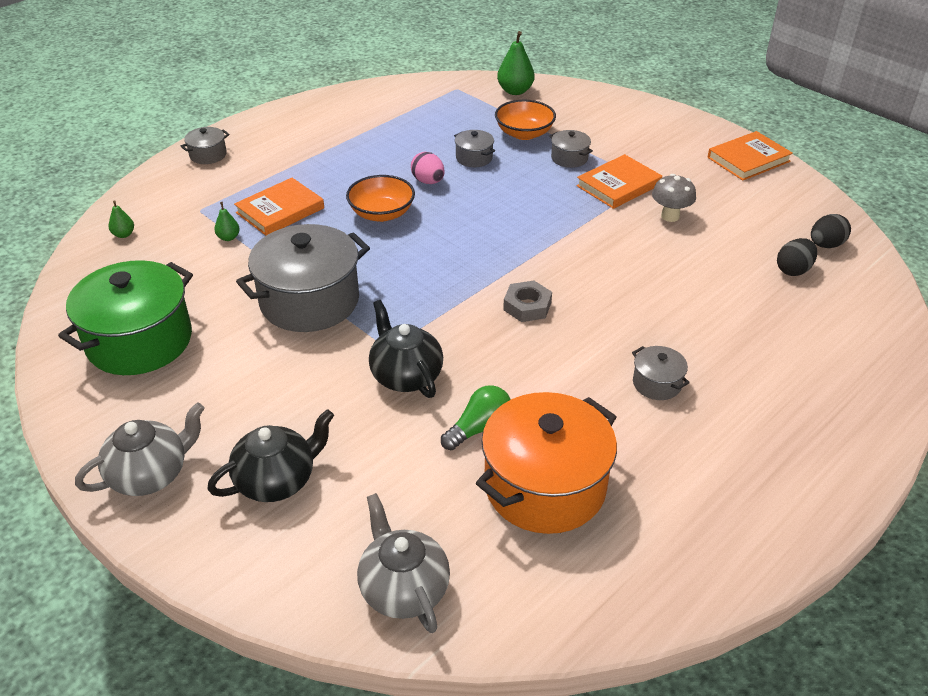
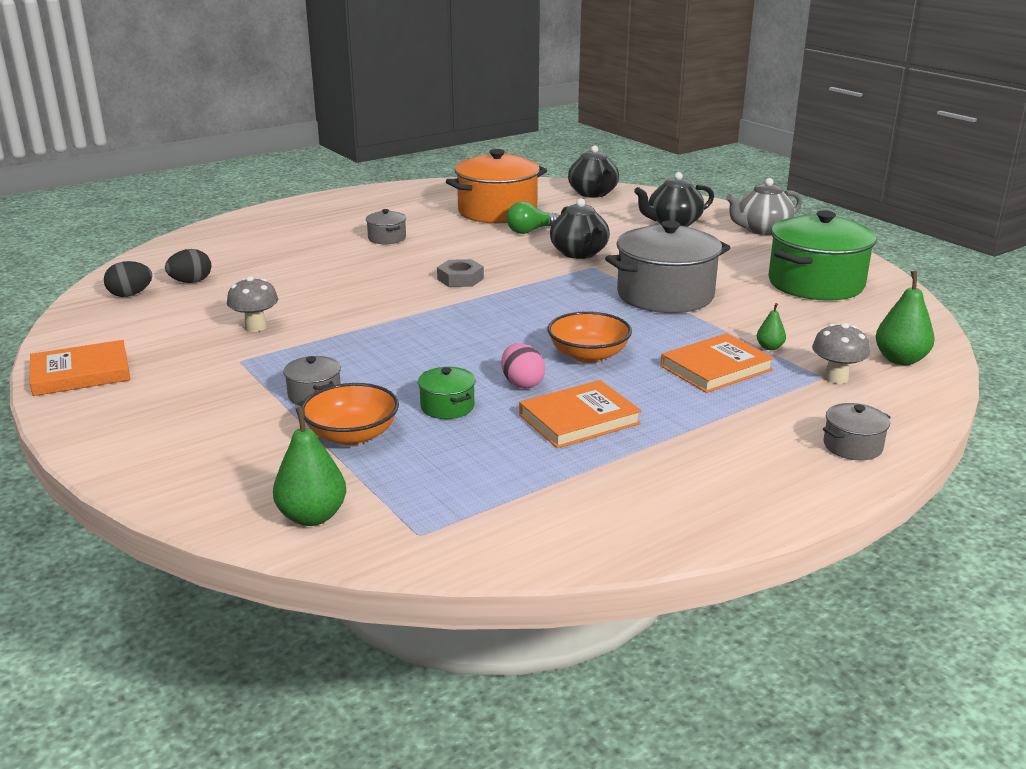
camera: 170 degrees left, 15 degrees down
(123, 234) = (900, 360): green pear -> green pear, size x1.87
(189, 210) = (836, 378): none -> grey mushroom
(403, 589) = (593, 193): grey teapot -> black teapot
(474, 158) = (447, 407): grey pot -> green pot
(618, 185) = (281, 359): orange book -> orange book (579, 419)

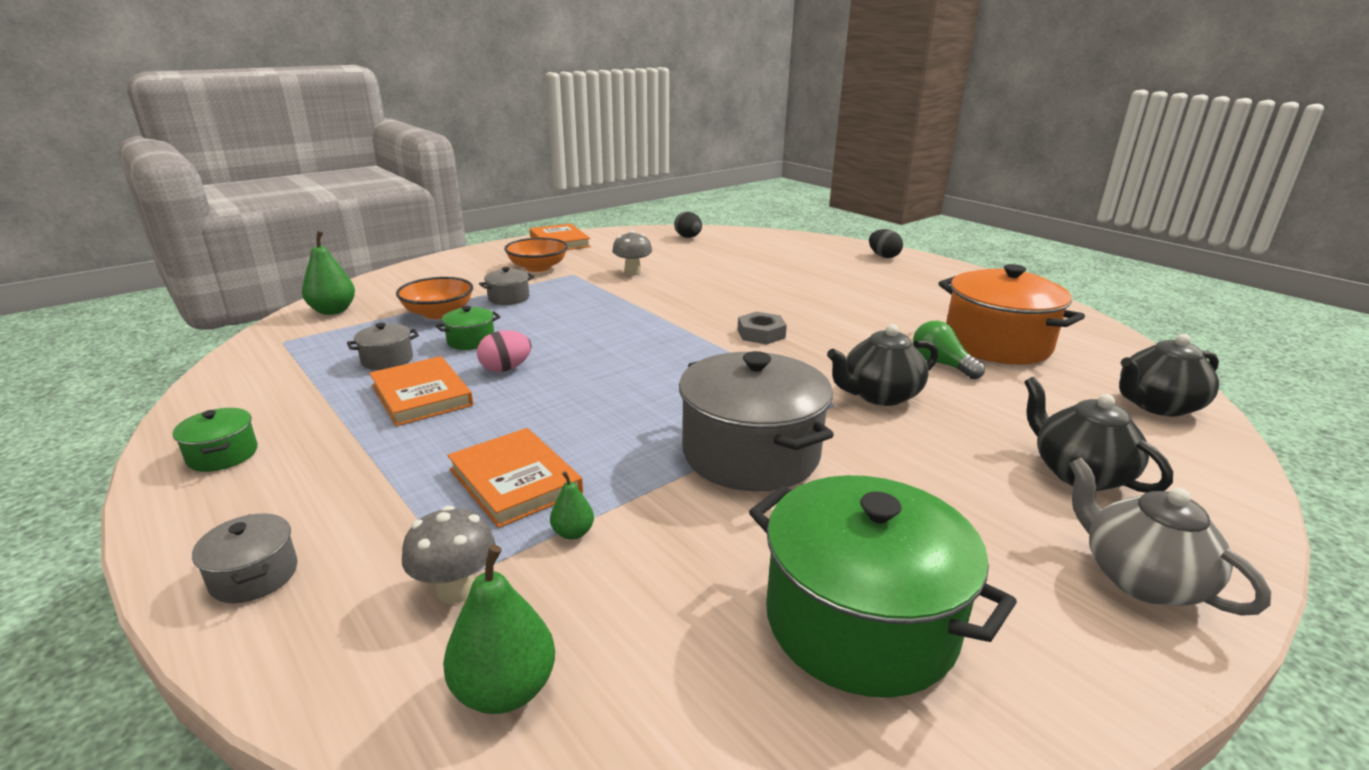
camera: 85 degrees right, 0 degrees up
(191, 282) = (717, 248): black egg -> black egg (883, 256)
(387, 238) = (858, 298): grey pot -> grey pot (387, 360)
(588, 355) = (564, 400): orange bowl -> orange bowl (538, 267)
(703, 502) = (223, 455): none -> green pot

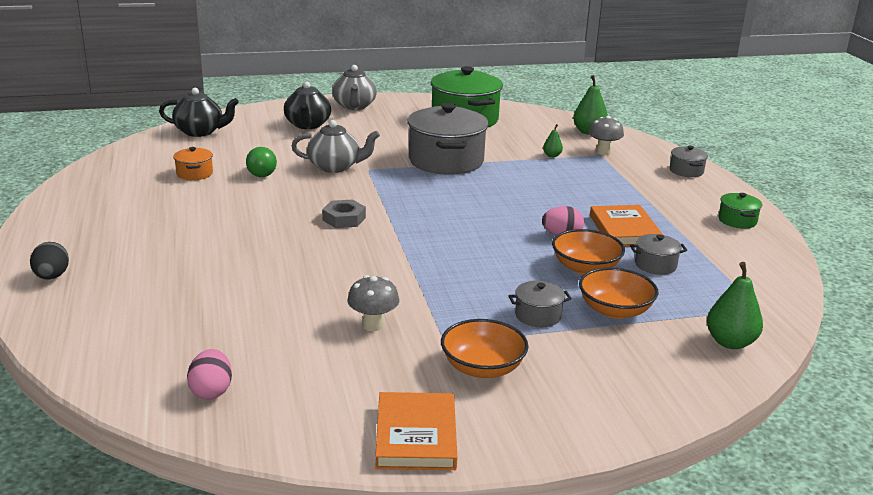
camera: 155 degrees left, 0 degrees up
(471, 341) = (585, 268): green pot -> orange bowl
(515, 481) = (572, 176): orange book -> none
(688, 237) = (211, 391): black egg -> pink egg
(879, 395) = (335, 167): black teapot -> grey teapot
(997, 344) = (194, 174): orange pot -> orange pot, size x0.45

